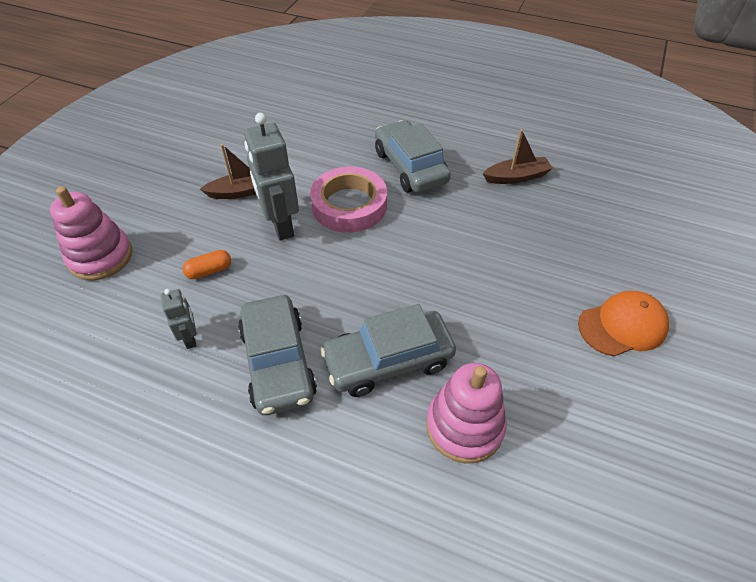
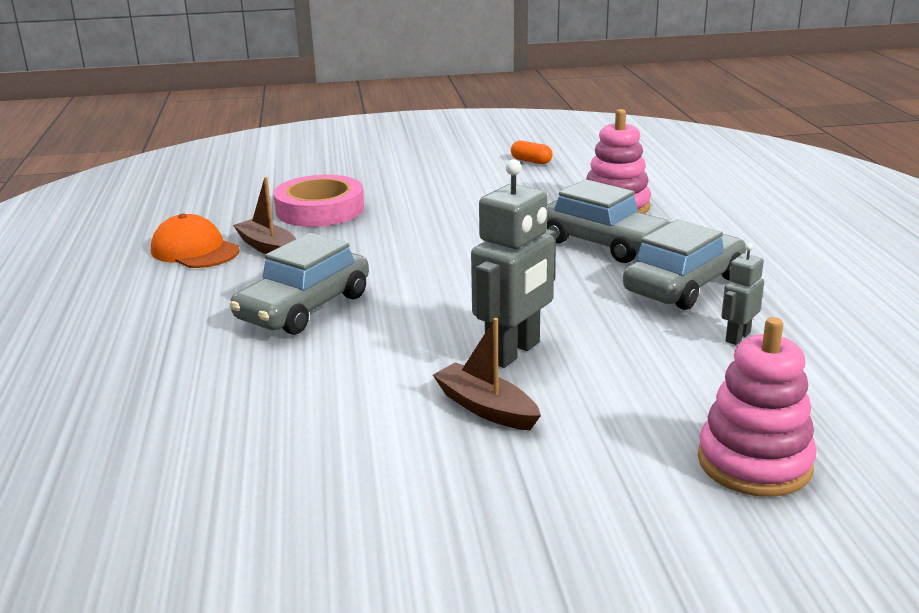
camera: 120 degrees left, 25 degrees down
(209, 271) = (646, 367): orange capsule -> orange capsule (531, 161)
(349, 205) = (423, 322): pink tape -> pink tape (320, 209)
(622, 326) = (440, 180): orange cap -> orange cap (195, 250)

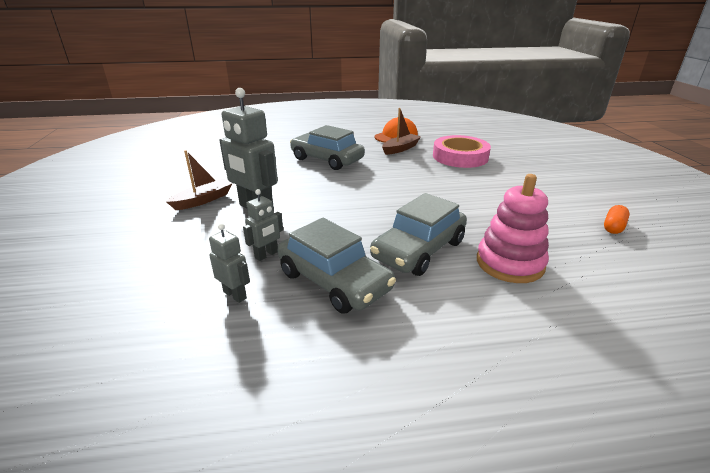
camera: 90 degrees right, 5 degrees up
(646, 328) = (266, 255): none -> grey robot
(754, 463) = (85, 274): pink stacking toy -> none

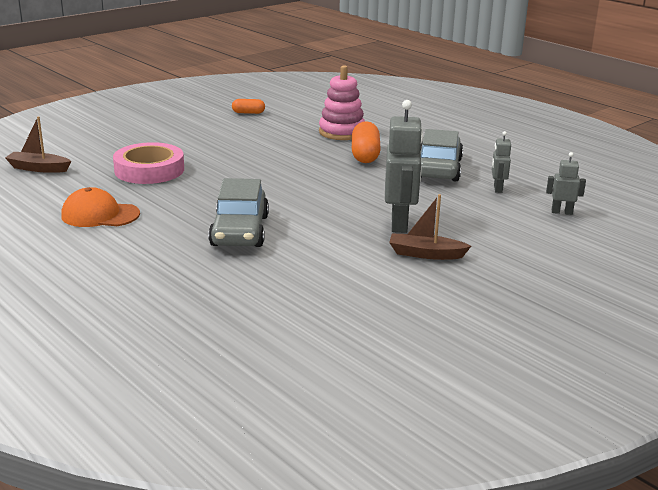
camera: 125 degrees left, 5 degrees down
(266, 255) = (449, 195): grey robot -> grey robot (562, 212)
(400, 149) = (153, 202): brown boat -> brown boat (38, 168)
(419, 250) = (365, 155): grey car -> orange capsule

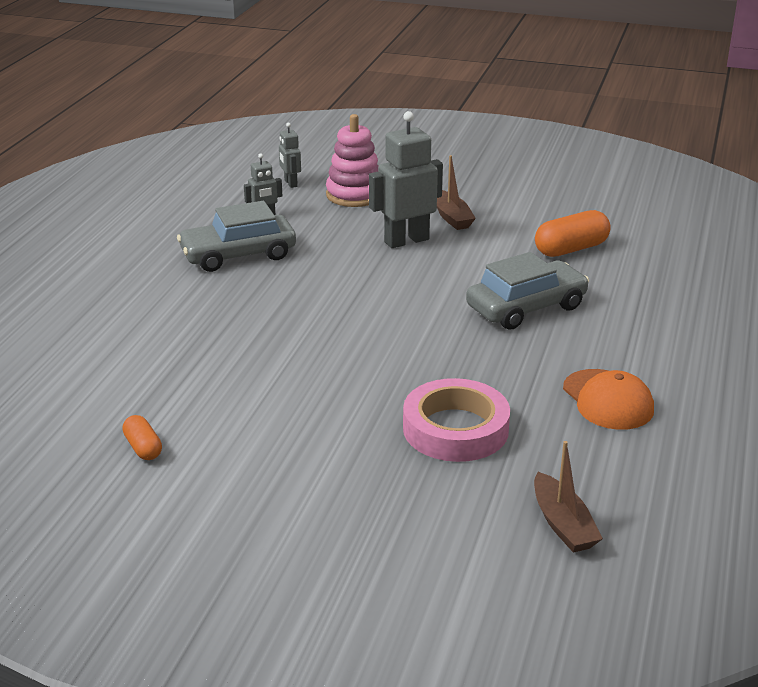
camera: 120 degrees left, 5 degrees up
(342, 132) = (167, 343): pink stacking toy -> pink stacking toy (355, 195)
(365, 155) = (239, 304): orange capsule -> orange capsule (571, 249)

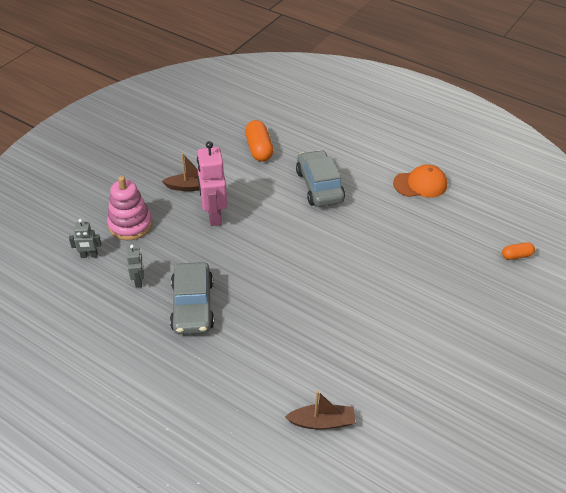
camera: 75 degrees left, 15 degrees up
(143, 448) = (426, 391): orange capsule -> orange capsule (516, 255)
(406, 241) = (213, 215): grey robot -> pink robot
(455, 429) = (434, 247): pink tape -> none
(563, 524) = (518, 230): brown boat -> brown boat (322, 422)

